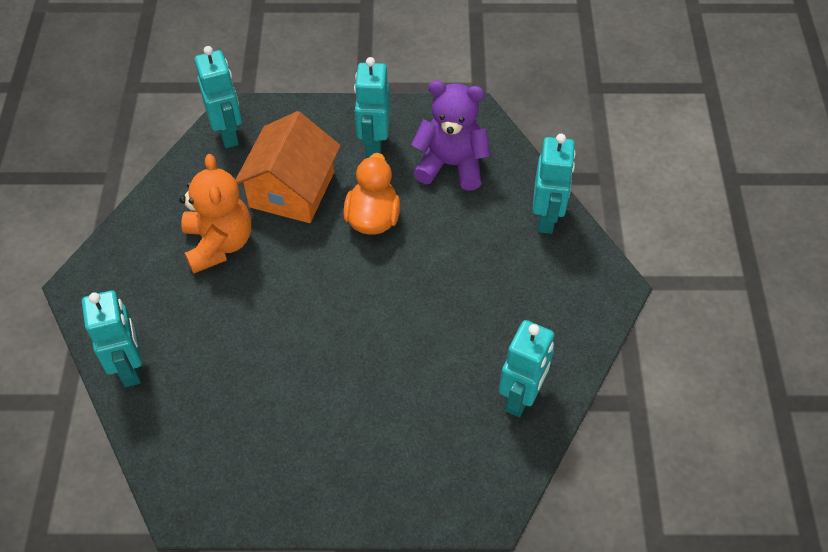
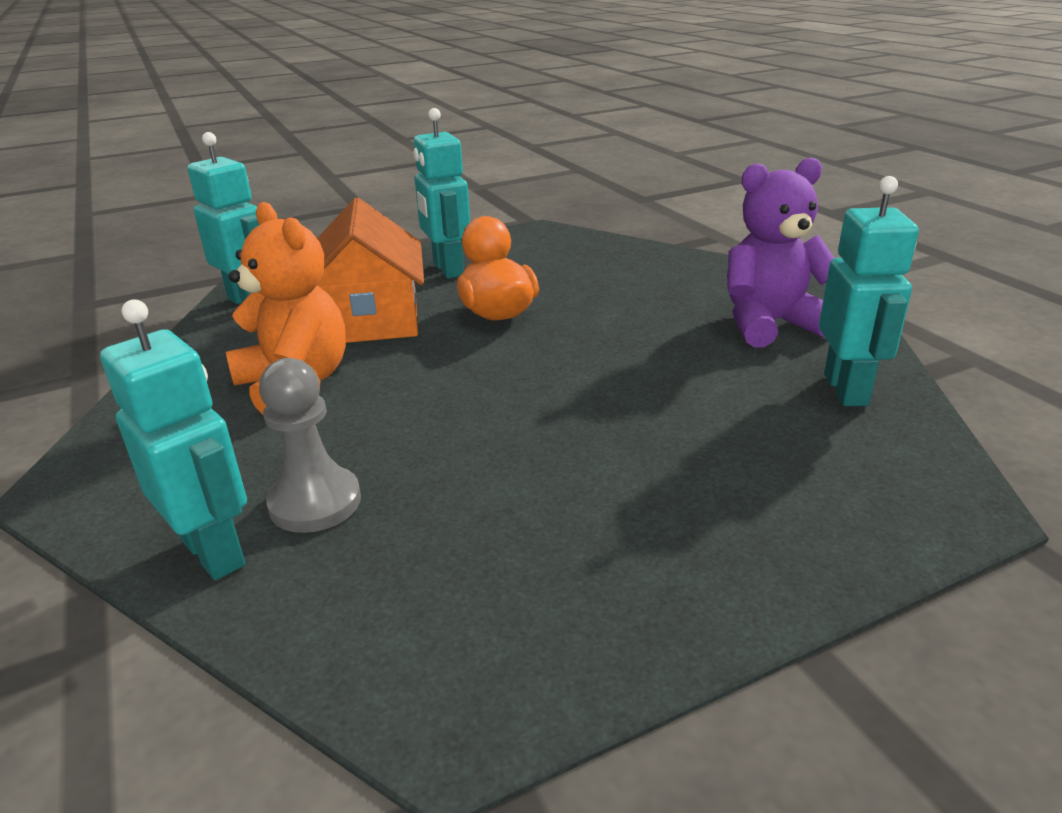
camera: 25 degrees left, 25 degrees down
(187, 354) = (315, 502): none -> grey pawn
(451, 165) = (551, 261): purple teddy bear -> purple teddy bear (770, 324)
(546, 218) = (696, 267): turquoise robot -> none

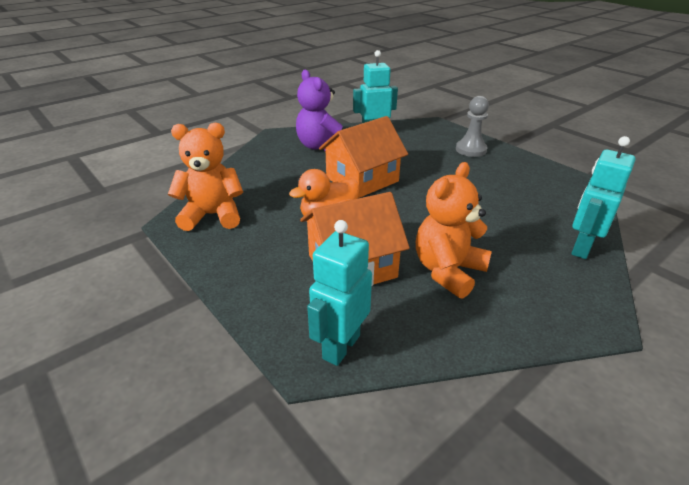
camera: 105 degrees left, 5 degrees up
(315, 502) = (532, 232): grey pawn -> grey pawn (471, 150)
(447, 270) = (257, 251): turquoise robot -> none
(545, 247) = (213, 215): none -> orange teddy bear
(611, 351) = (362, 179): none -> orange house

